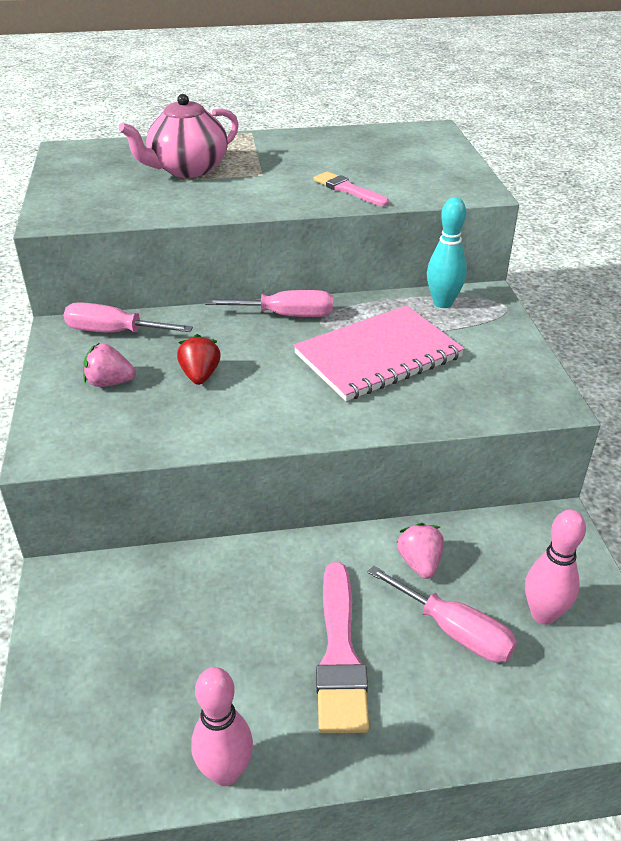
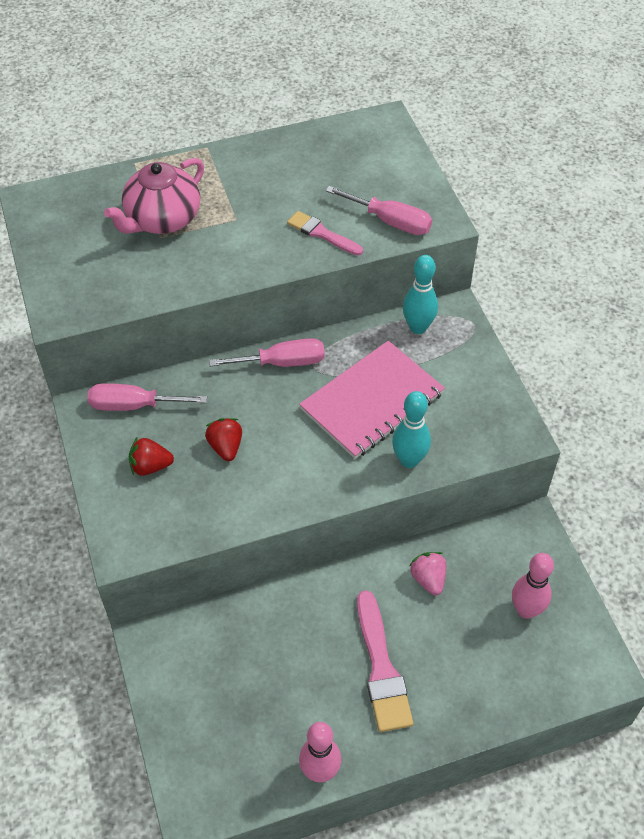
camera: 10 degrees left, 15 degrees up
(110, 382) = (150, 466): pink strawberry -> red strawberry
(411, 410) = (409, 460): none -> turquoise bowling pin
(454, 631) = (462, 635): pink screwdriver -> pink screwdriver (390, 222)

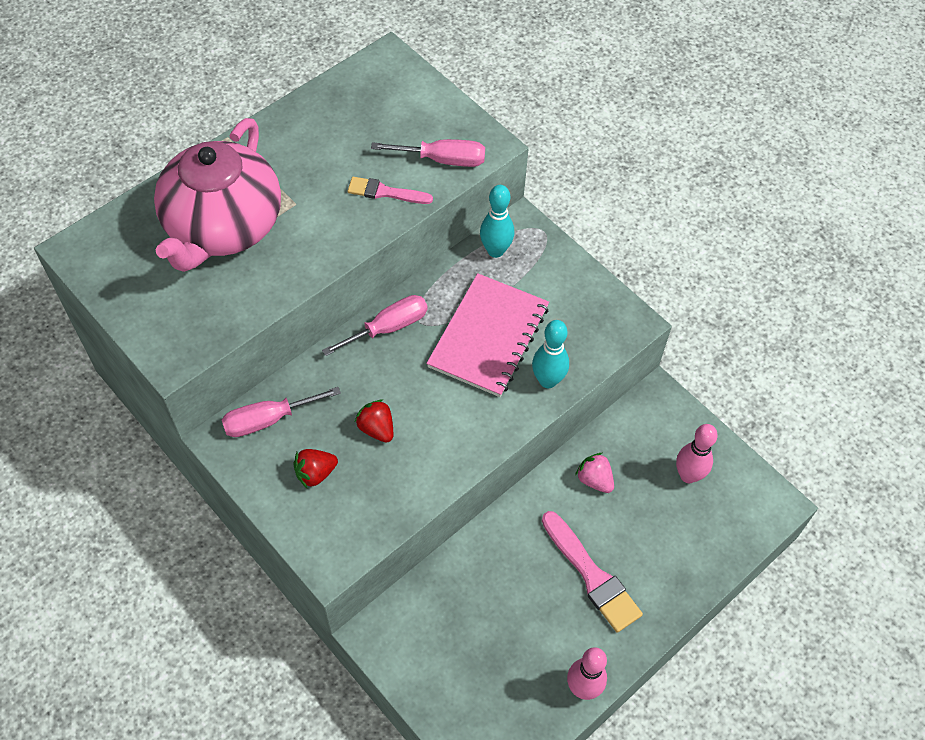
camera: 25 degrees left, 5 degrees up
(162, 219) = (223, 227): pink teapot -> pink teapot, size x1.52

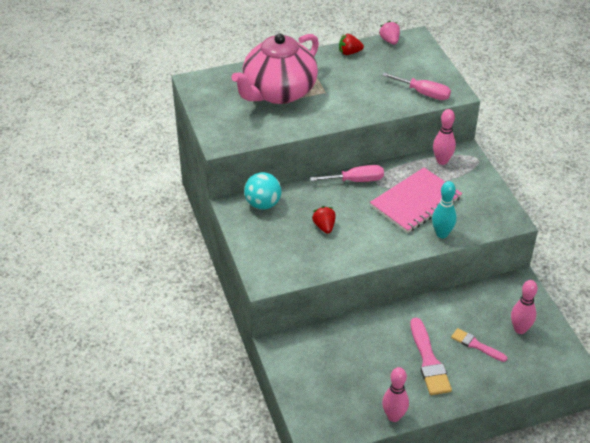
camera: 25 degrees right, 15 degrees down
(268, 420) = (263, 204): pink screwdriver -> turquoise ball
(315, 473) = (277, 237): red strawberry -> red strawberry (349, 52)
(385, 192) = (380, 100): pink brush -> pink brush (476, 345)
(495, 251) = (442, 161): turquoise bowling pin -> pink bowling pin
(594, 480) = (455, 312): pink strawberry -> pink strawberry (389, 41)

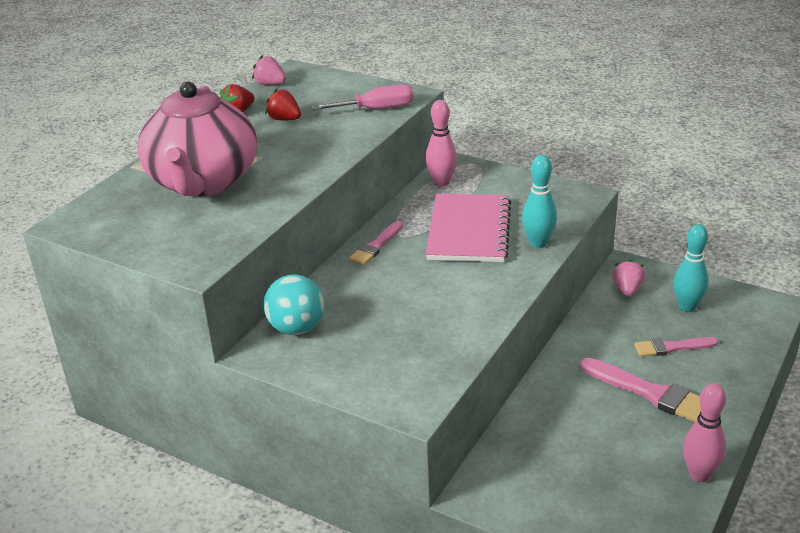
camera: 40 degrees left, 10 degrees down
(324, 227) = (404, 308): red strawberry -> red strawberry (284, 119)
(356, 180) = (376, 246): pink screwdriver -> pink brush
(500, 296) = (627, 290): none -> pink strawberry
(520, 329) = (687, 307): pink bowling pin -> turquoise bowling pin

